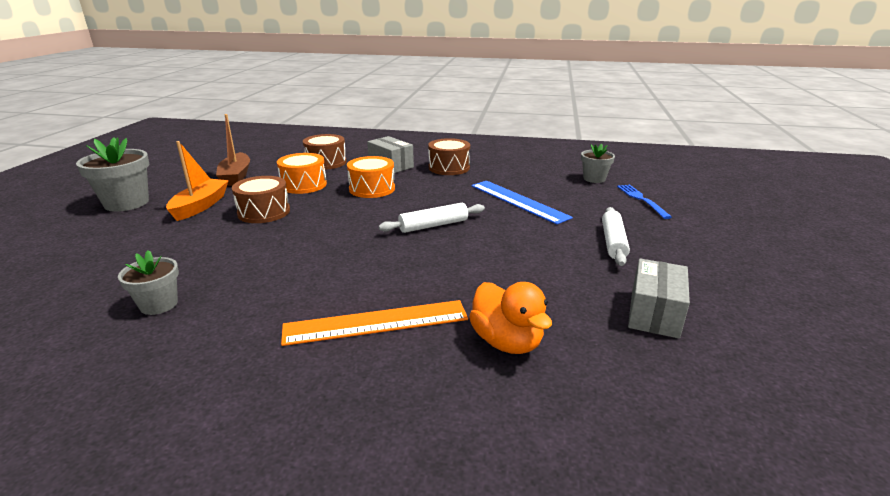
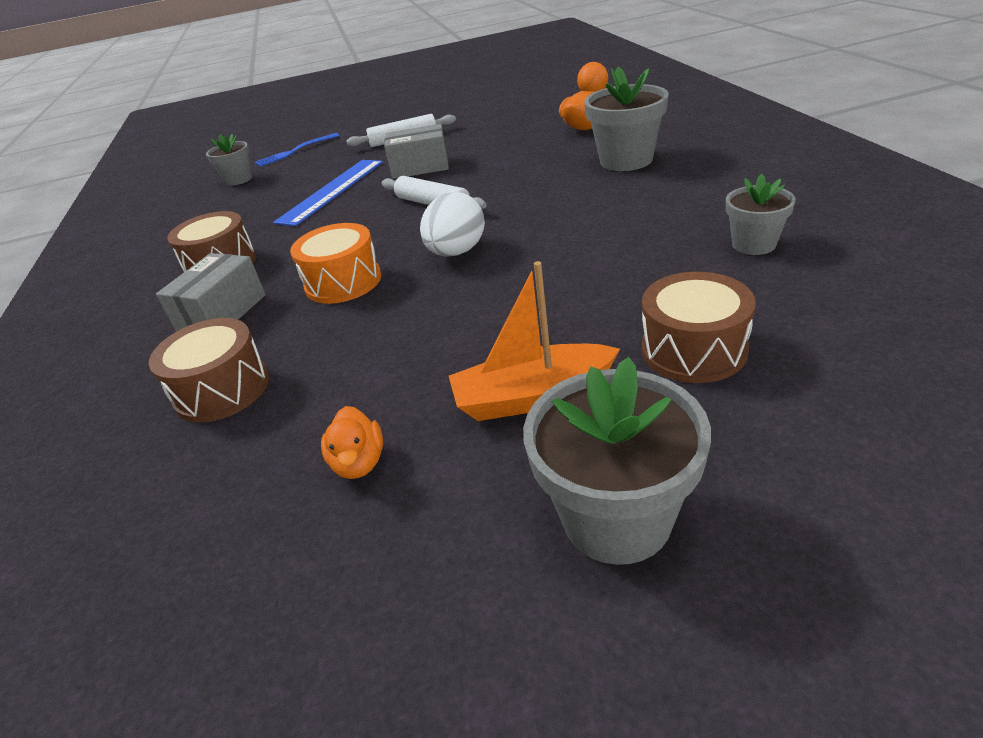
camera: 110 degrees left, 10 degrees up
(236, 176) = (359, 463): brown boat -> orange duck
(264, 212) = (496, 319): brown drum -> brown drum (693, 349)
(304, 185) = (360, 347): orange drum -> none
(348, 218) = (456, 252): none -> white egg
(376, 323) = (626, 160): orange ruler -> grey flower pot
(654, 313) = (502, 110): grey box -> grey box (420, 167)

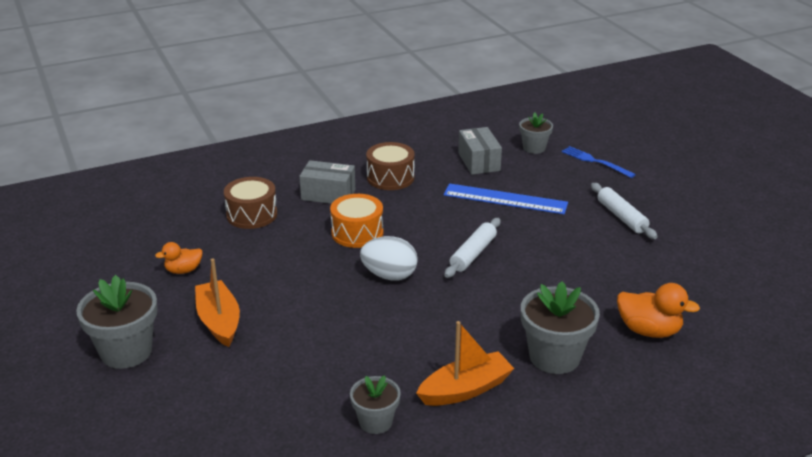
camera: 75 degrees right, 5 degrees down
(420, 167) = (550, 237): grey box -> grey box (479, 162)
(683, 198) = (465, 389): none -> orange boat
(693, 349) = (247, 382): brown drum -> none

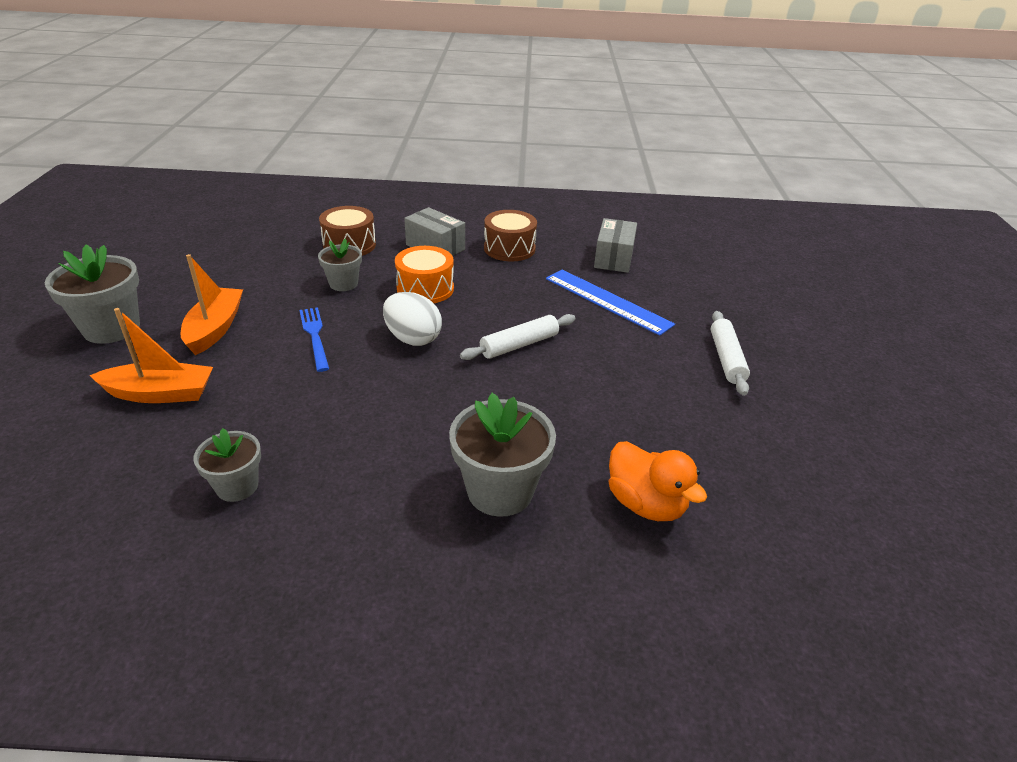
camera: 25 degrees right, 5 degrees up
(183, 270) = (239, 274): orange duck -> none
(465, 389) = (364, 489): orange boat -> orange boat (160, 393)
(534, 148) = (686, 261): grey flower pot -> grey flower pot (343, 284)
(595, 161) = (745, 292): blue fork -> blue fork (315, 336)

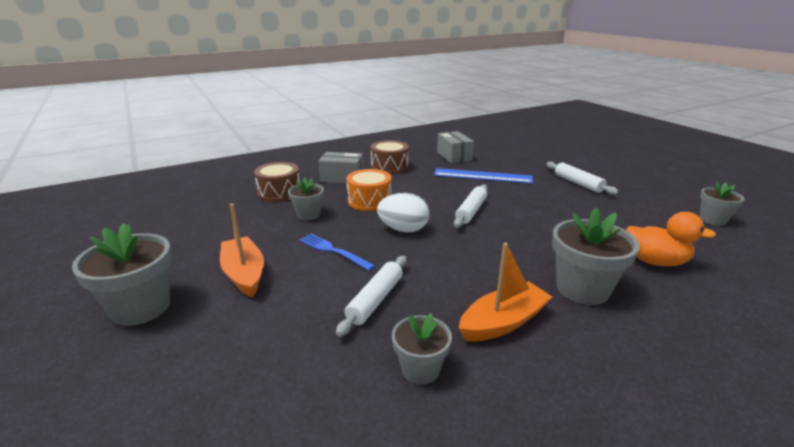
camera: 30 degrees left, 10 degrees down
(160, 393) = (259, 335): orange boat -> orange boat (503, 322)
(285, 405) = (375, 300): none -> white rolling pin
(843, 491) = (713, 219): none -> grey flower pot

